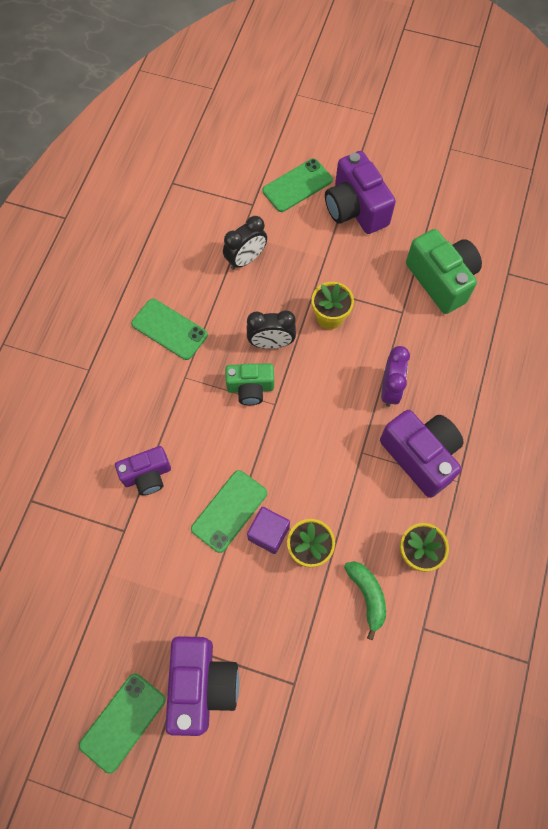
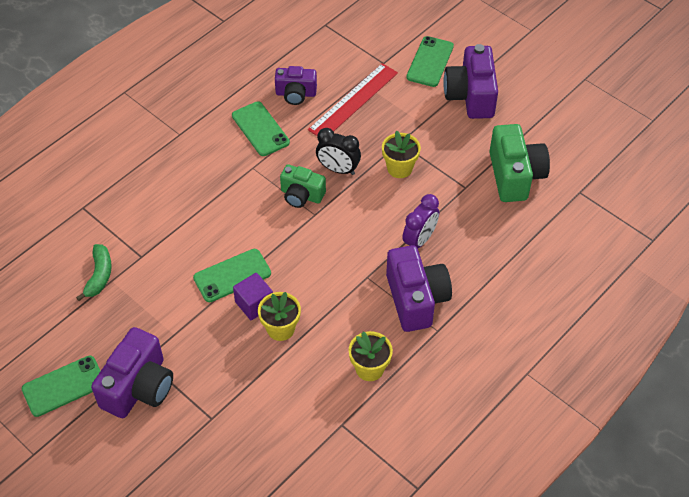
camera: 25 degrees right, 15 degrees down
(147, 475) = (182, 225): purple camera -> purple camera (296, 94)
(246, 259) = (353, 101): black clock -> red ruler
(297, 185) = (430, 62): green phone -> green phone turned 60 degrees counterclockwise
(367, 595) = (309, 381): green banana -> green banana (99, 276)

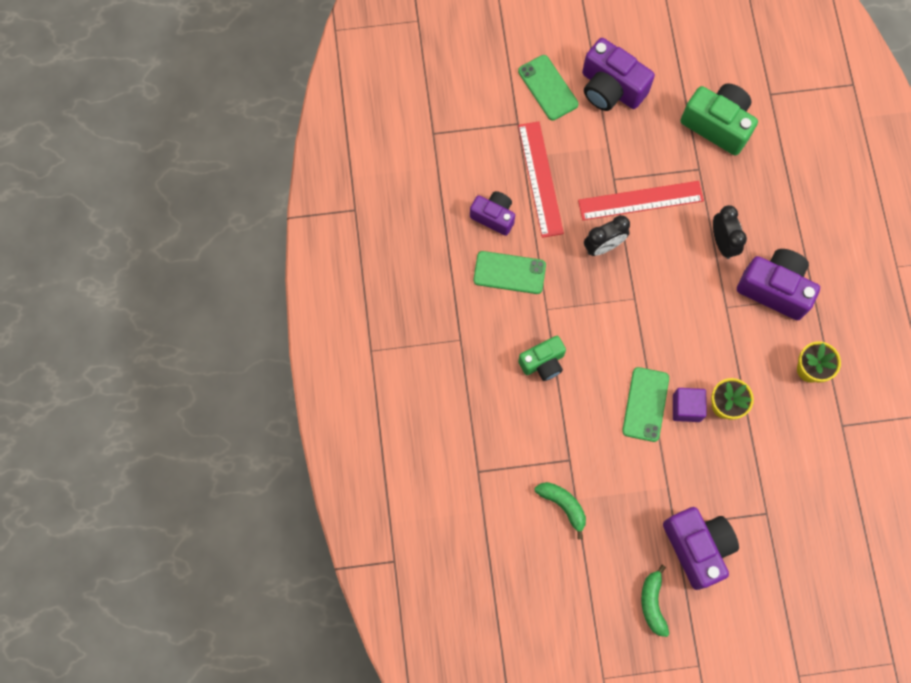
camera: 50 degrees left, 20 degrees up
(64, 386) = (652, 603): green phone -> green banana
(296, 94) = (494, 216): purple camera -> purple camera turned 105 degrees counterclockwise
(301, 195) = (607, 294): green camera -> green camera (543, 363)
(399, 168) = (640, 200): yellow flower pot -> red ruler
(419, 240) = (722, 242): purple clock -> black clock

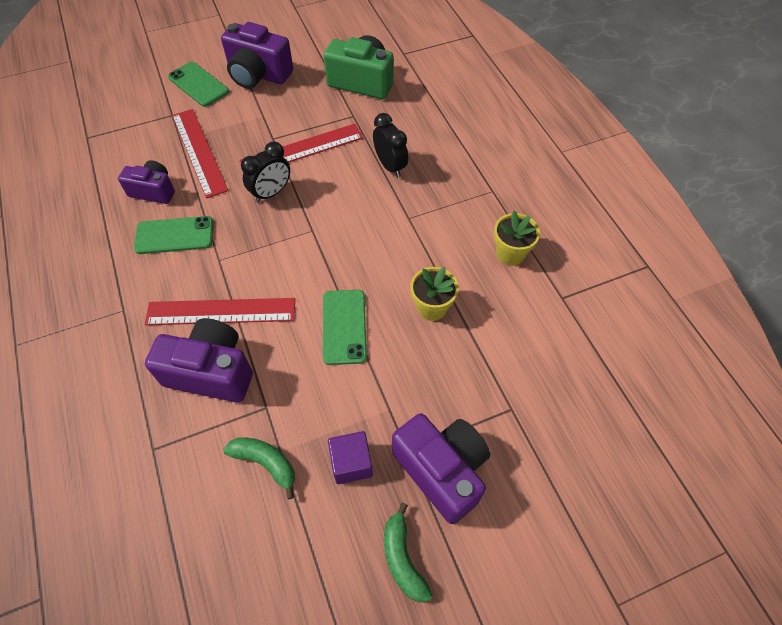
camera: 15 degrees left, 15 degrees down
(543, 363) = (221, 311): green camera -> red ruler
(686, 408) = (390, 319): purple cube -> purple cube (351, 463)
(774, 289) = (452, 192): purple camera -> purple camera (211, 372)

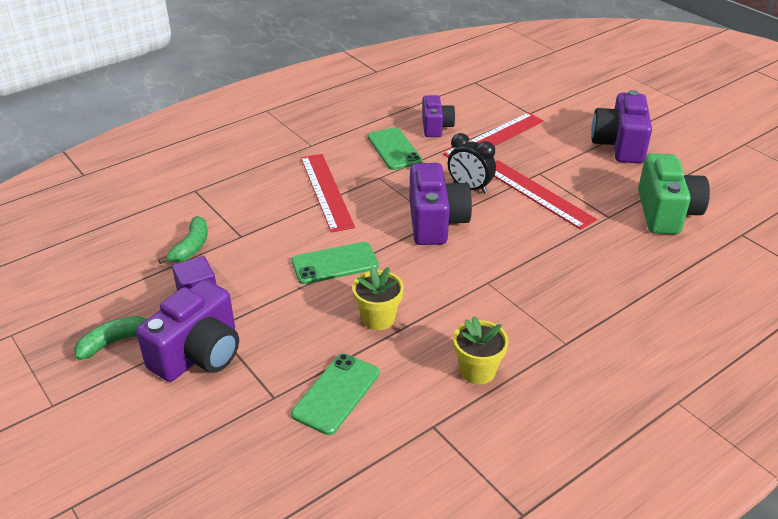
camera: 75 degrees right, 20 degrees down
(198, 84) = (578, 116): green phone -> green phone (336, 393)
(211, 372) = (267, 200): purple camera -> purple camera (436, 222)
(390, 166) = (552, 256): black clock -> none

